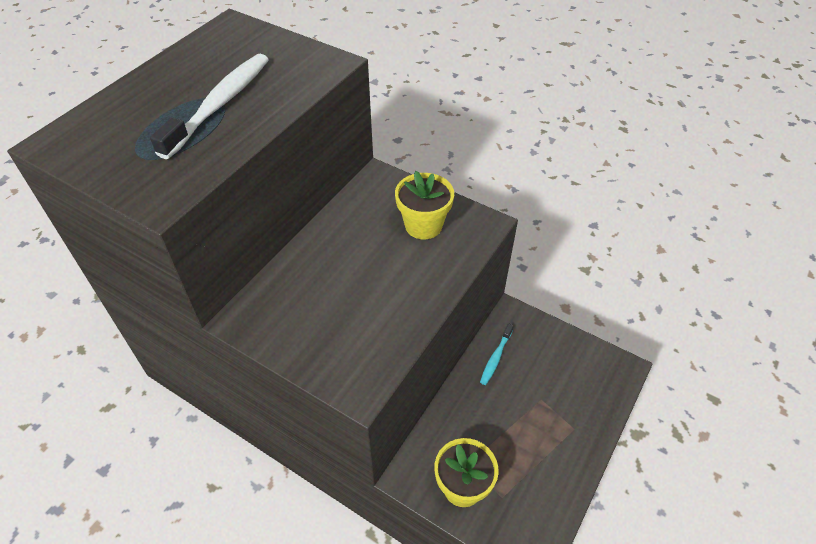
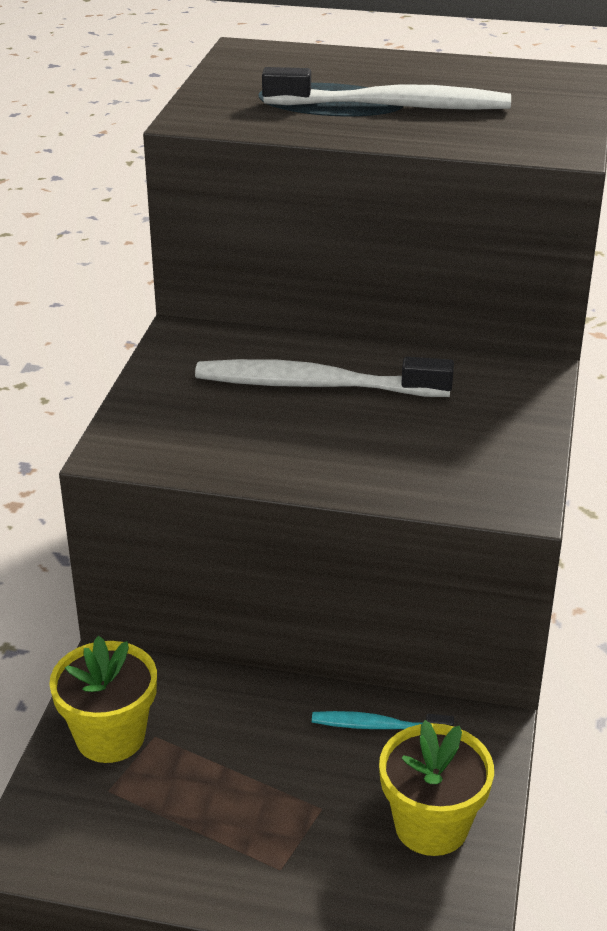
camera: 70 degrees right, 15 degrees down
(339, 269) = (315, 385): none -> white toothbrush
(423, 225) = (461, 439): yellow flower pot -> yellow flower pot (431, 826)

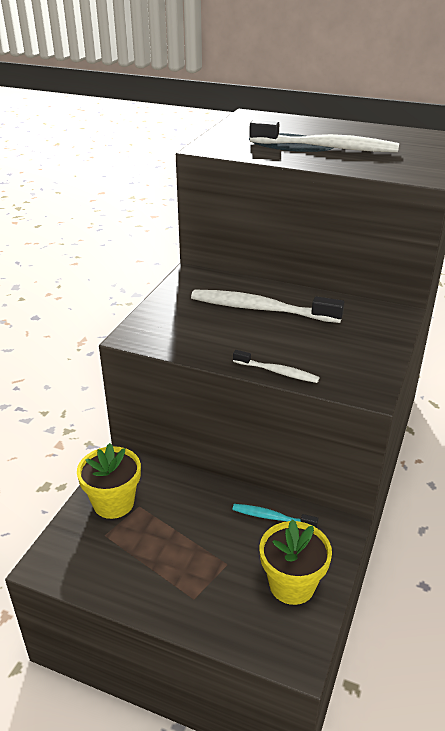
camera: 10 degrees right, 0 degrees up
(368, 488) = (277, 372): none -> white toothbrush

